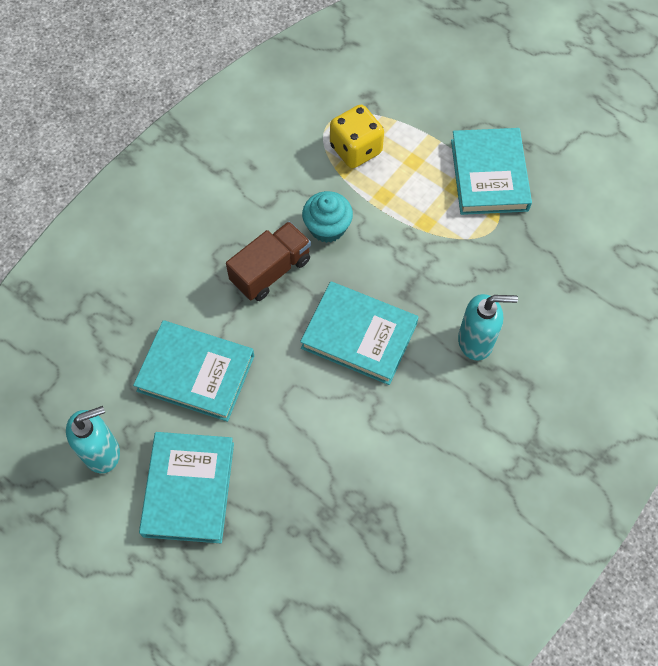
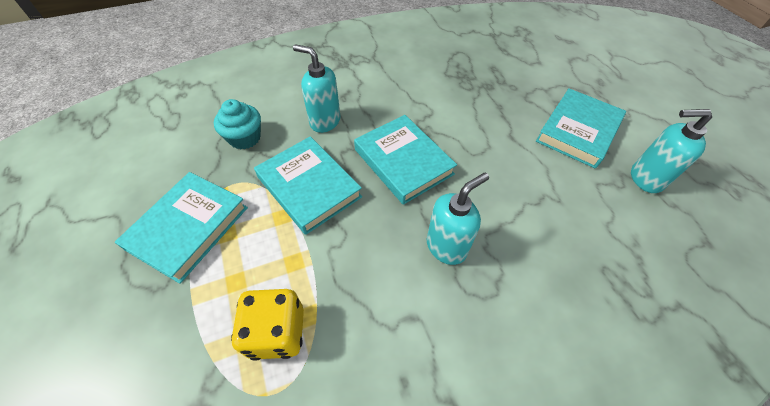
camera: 150 degrees left, 10 degrees down
(196, 373) = (550, 196): turquoise book -> turquoise book (309, 187)
(271, 270) = (446, 246): brown truck -> turquoise soap dispenser
(327, 227) = (369, 259): turquoise cupcake -> turquoise cupcake (245, 138)

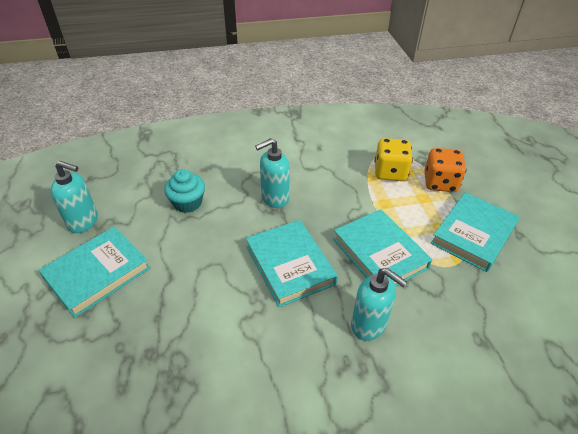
camera: 170 degrees left, 10 degrees down
(199, 320) = (440, 183): none -> orange dice
(245, 138) = (456, 315): turquoise cupcake -> turquoise cupcake (187, 203)

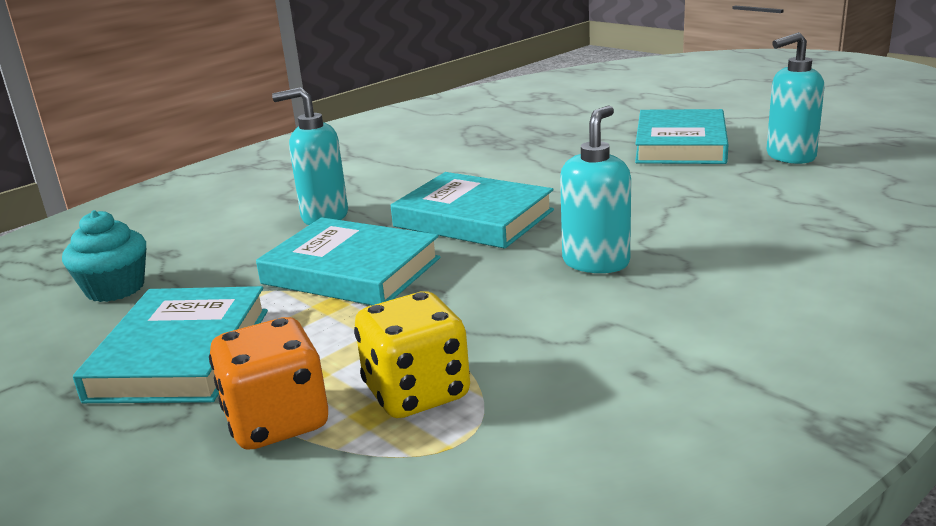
camera: 150 degrees right, 20 degrees down
(187, 203) = (711, 210): turquoise cupcake -> turquoise cupcake (115, 288)

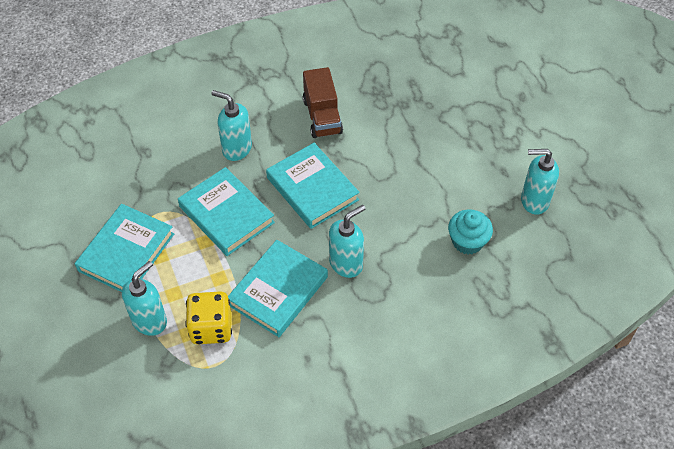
camera: 20 degrees right, 30 degrees up
(115, 288) = (111, 178): turquoise cupcake -> turquoise cupcake (467, 241)
(277, 422) = (150, 321): orange dice -> turquoise soap dispenser
(434, 169) = (322, 116): none -> brown truck
(680, 145) = (484, 154): turquoise book -> turquoise book (278, 291)

